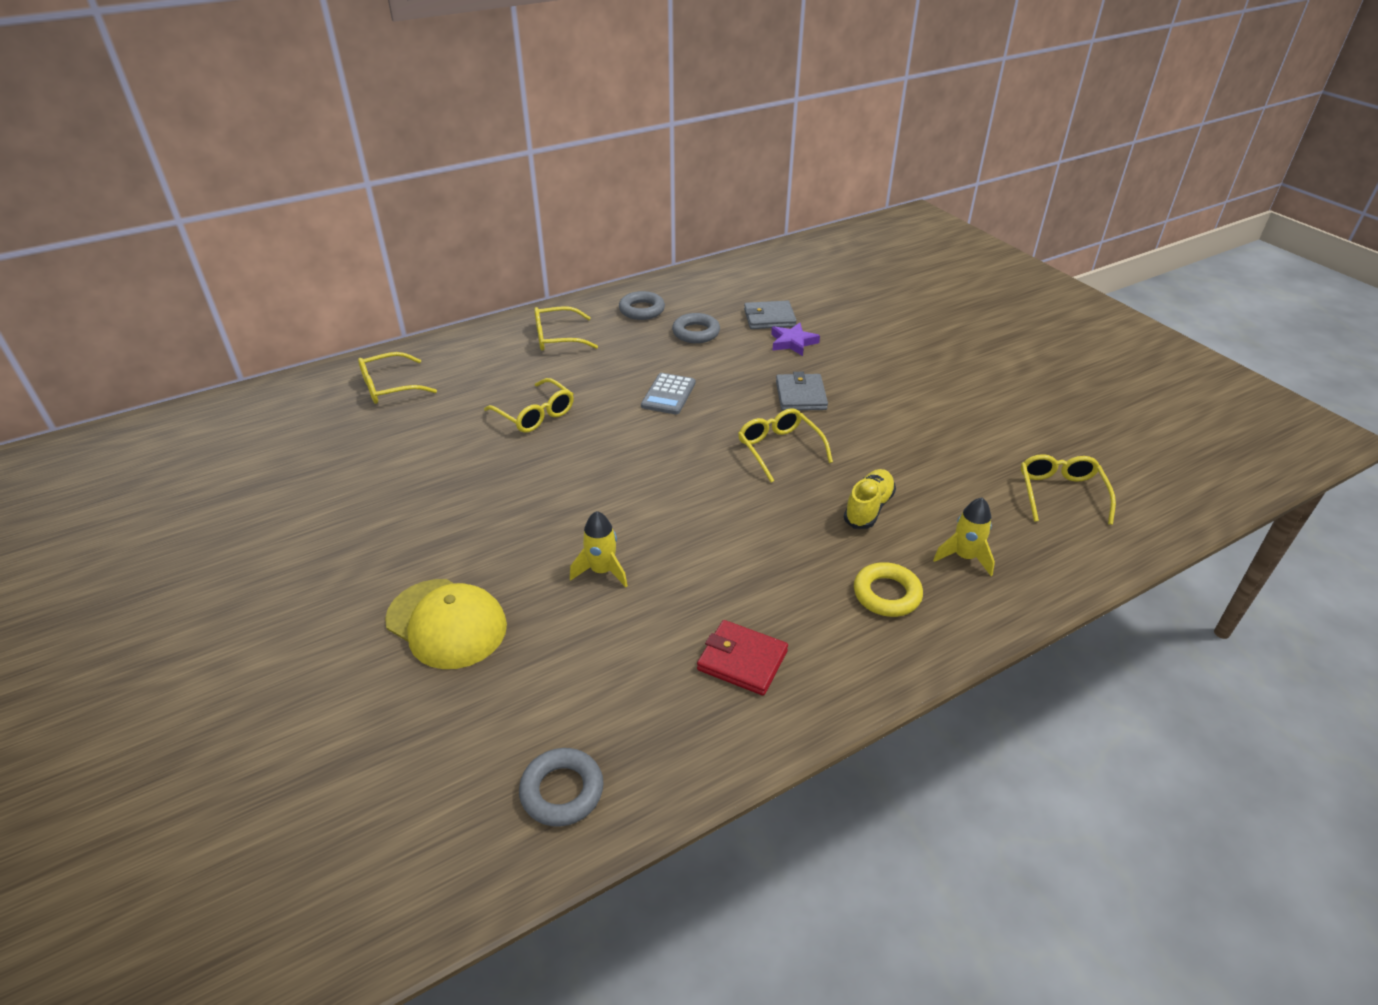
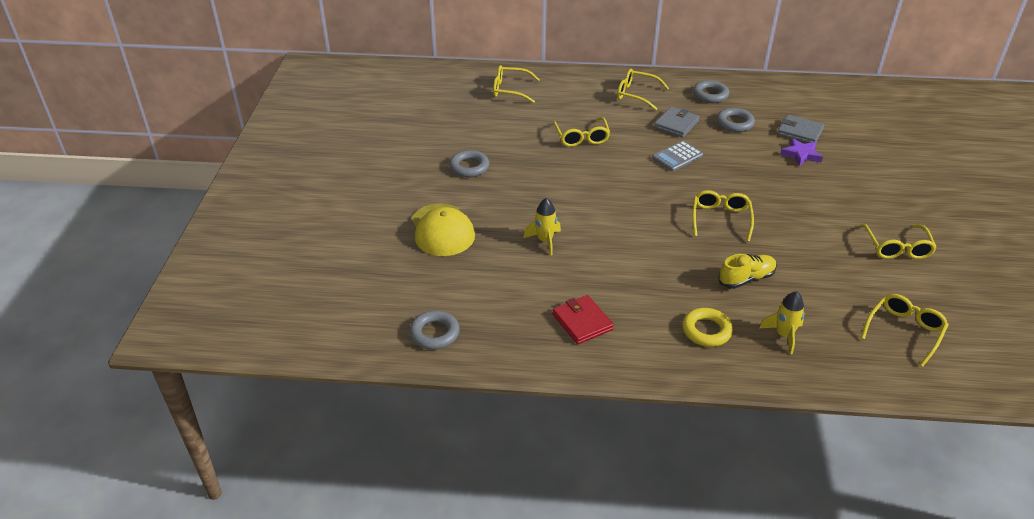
camera: 35 degrees right, 0 degrees up
(414, 514) = (469, 167): none -> grey ring
(801, 395) = (770, 192): grey wallet -> grey wallet (676, 124)
(970, 406) = (897, 248): none -> yellow glasses

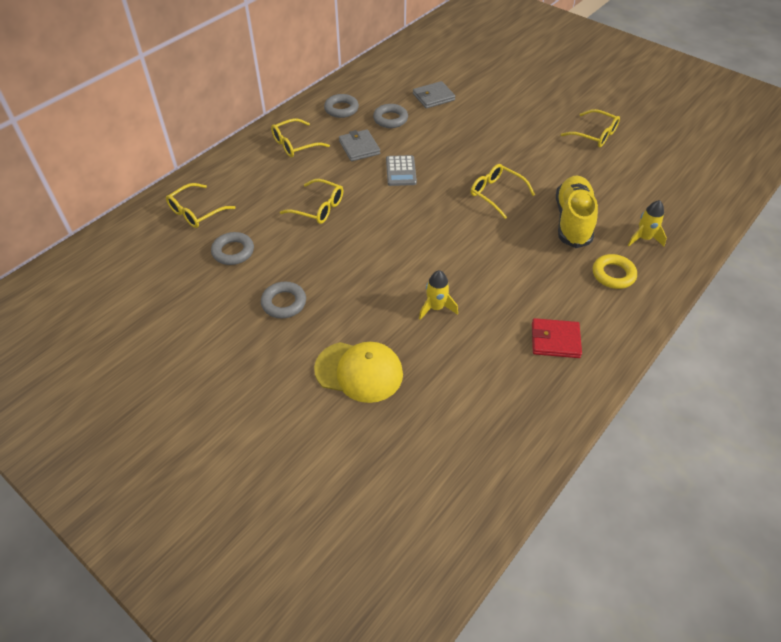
camera: 55 degrees left, 10 degrees up
(434, 333) = (500, 451): grey ring -> grey ring (233, 251)
(746, 279) = (572, 221): yellow shoe -> yellow shoe, size x1.64
(801, 155) = (460, 113): purple star -> none
(904, 331) = (675, 182): yellow glasses -> none

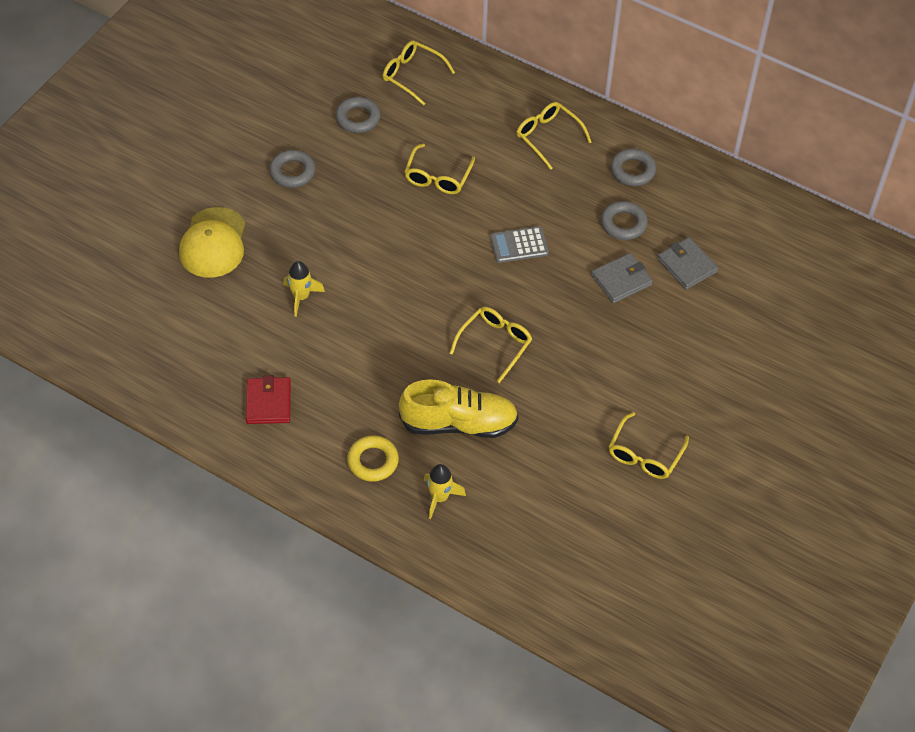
camera: 80 degrees right, 5 degrees up
(359, 147) = (556, 199): grey wallet -> grey wallet (621, 280)

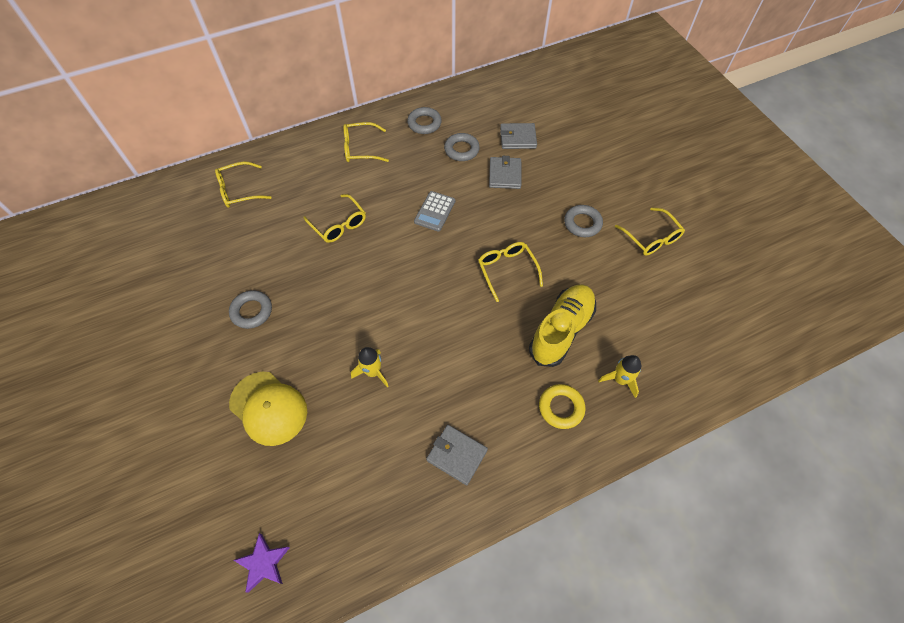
camera: 55 degrees left, 5 degrees up
(91, 320) = (263, 563): none -> purple star
(268, 402) = (457, 455): red wallet -> grey wallet
(358, 118) = (243, 242): grey ring -> grey ring (582, 223)

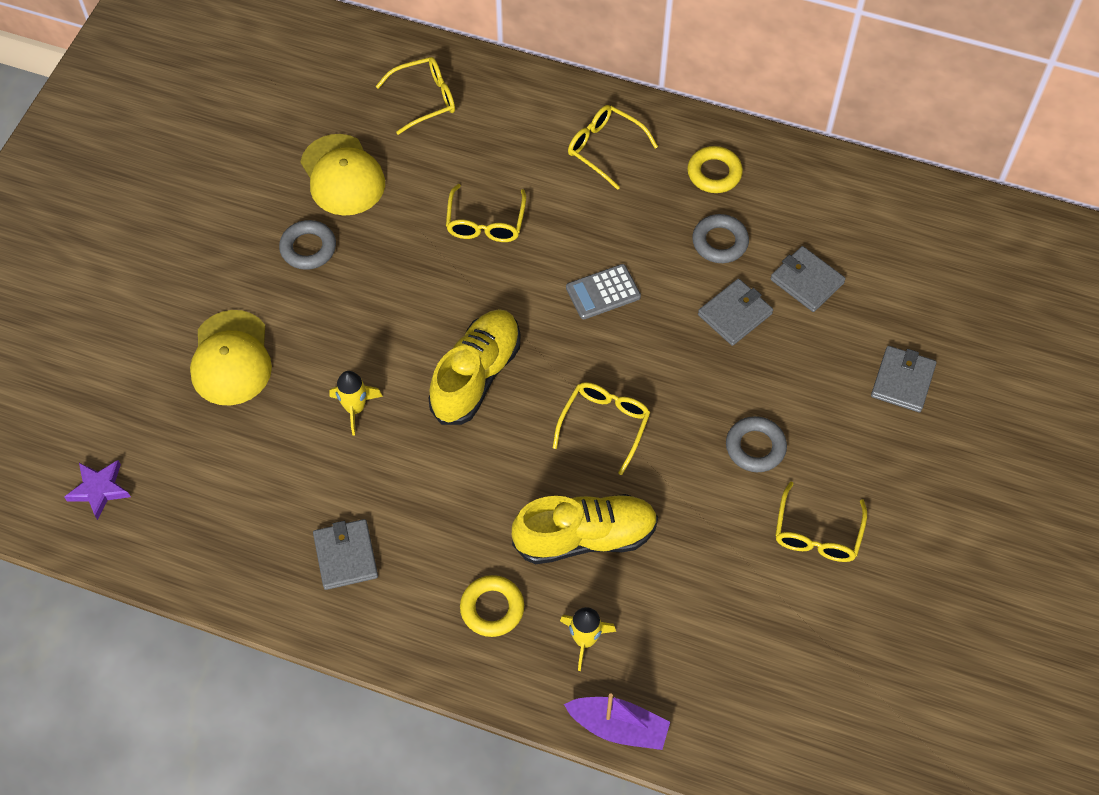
camera: 45 degrees right, 0 degrees up
(231, 260) = (342, 175): none -> yellow cap
(239, 190) = (425, 99): yellow glasses -> yellow glasses turned 135 degrees clockwise
(418, 300) = (476, 376): none -> yellow shoe
(424, 123) = (714, 173): grey ring -> yellow ring
(604, 148) = (902, 381): none -> grey wallet
(684, 406) = (618, 727): none -> purple boat

